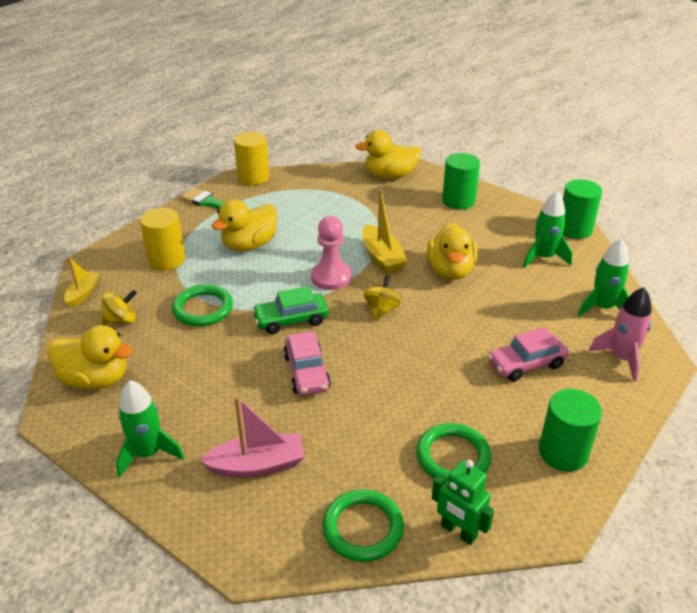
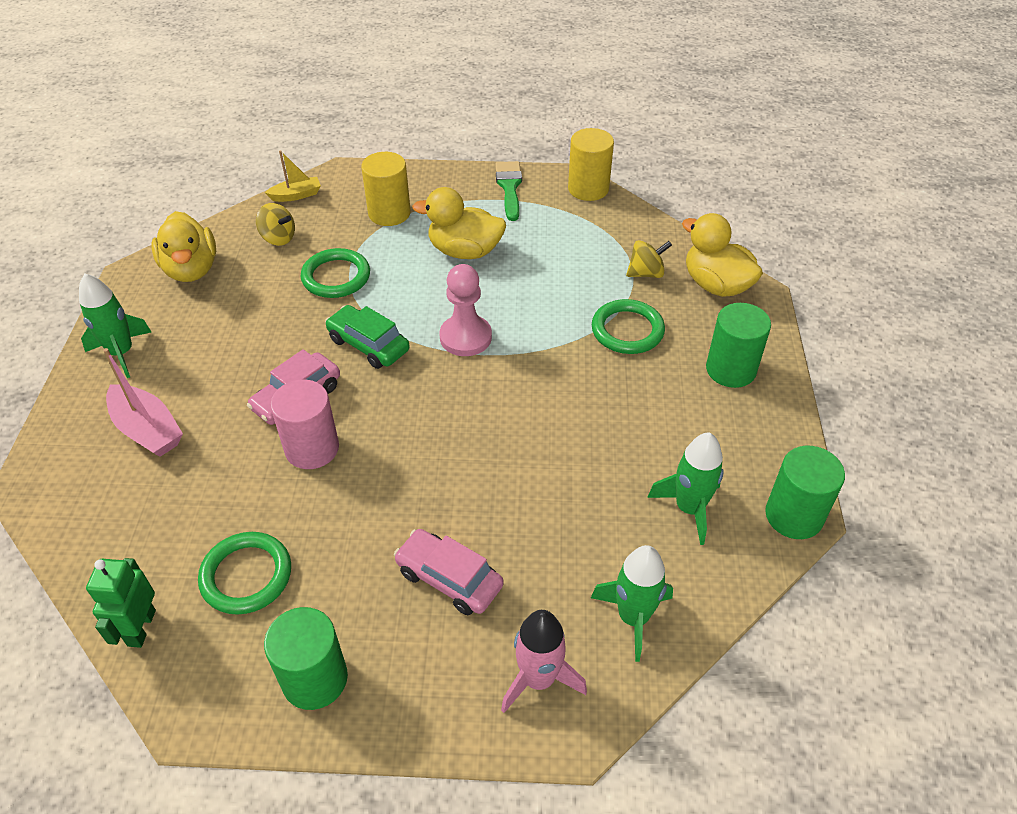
camera: 55 degrees right, 10 degrees up
(363, 383) = (312, 448): none -> pink cylinder
(363, 528) = (108, 547): green ring -> green ring (627, 330)
(382, 257) = (540, 359): yellow boat -> none
(382, 310) = (443, 405): yellow spinning top -> yellow spinning top (646, 273)
(450, 271) = (571, 429): yellow duck -> none

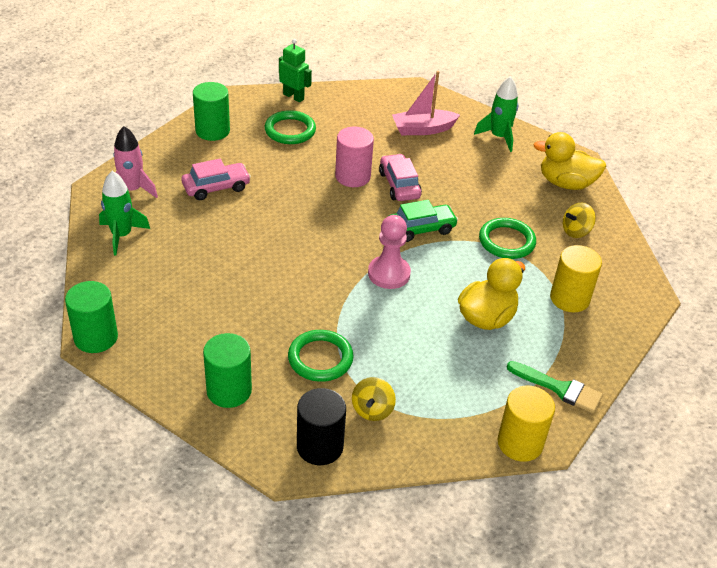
camera: 120 degrees right, 5 degrees down
(296, 195) = (630, 259): yellow boat -> none
(689, 508) = (153, 295): green rocket -> none
(716, 285) = (320, 446): yellow duck -> black cylinder

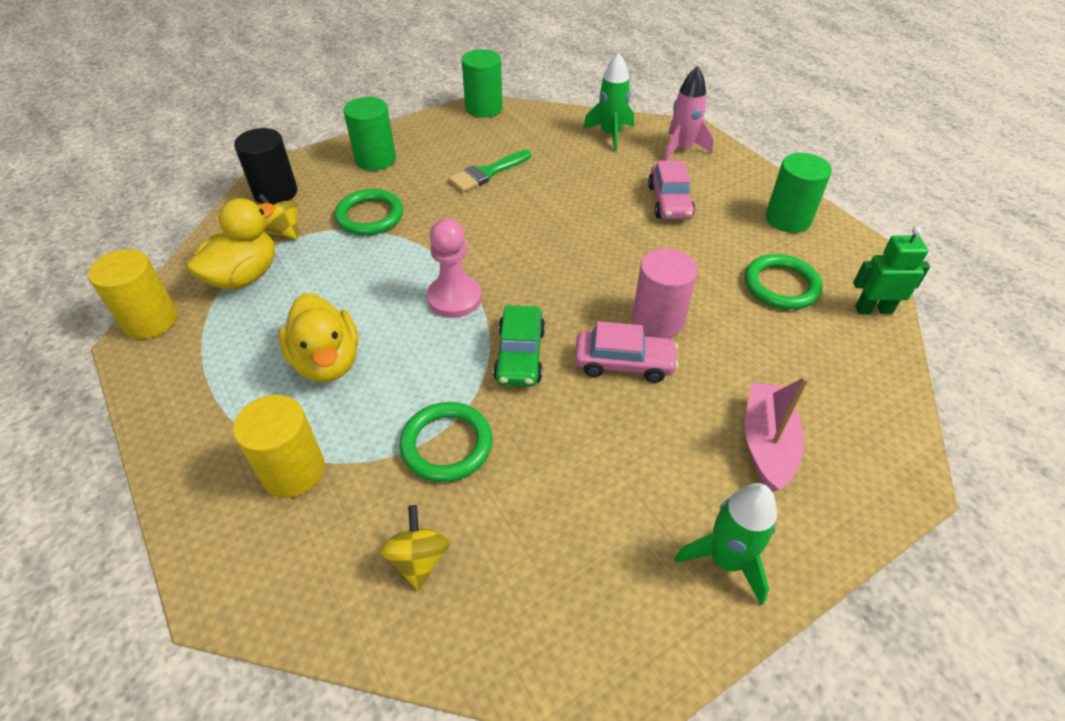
camera: 115 degrees right, 5 degrees up
(293, 97) = (873, 310): green robot -> green robot turned 150 degrees counterclockwise
(559, 388) = (177, 385): green brush -> green brush (487, 173)
(566, 183) = (550, 615): yellow duck -> yellow duck (244, 276)

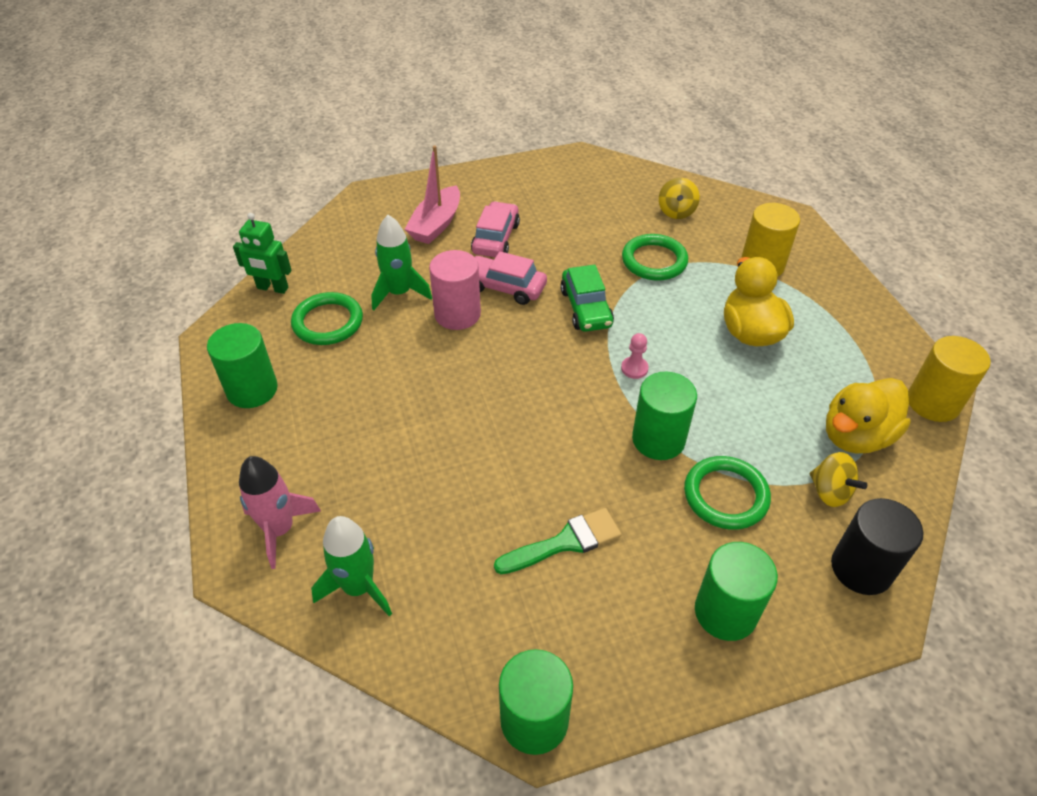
camera: 165 degrees left, 0 degrees up
(426, 243) = (658, 439): none -> green cylinder
(454, 298) = (634, 368): pink pawn -> pink pawn, size x0.51
(520, 355) = (586, 308): green car -> green car turned 150 degrees clockwise
(669, 202) = (360, 440): pink car -> pink car (495, 238)
(726, 560) = (501, 184): green rocket -> green rocket (399, 293)

